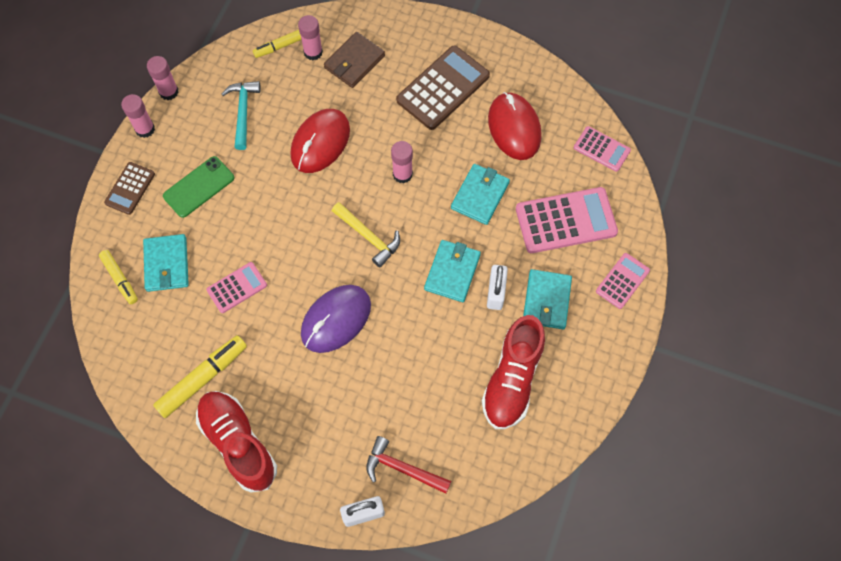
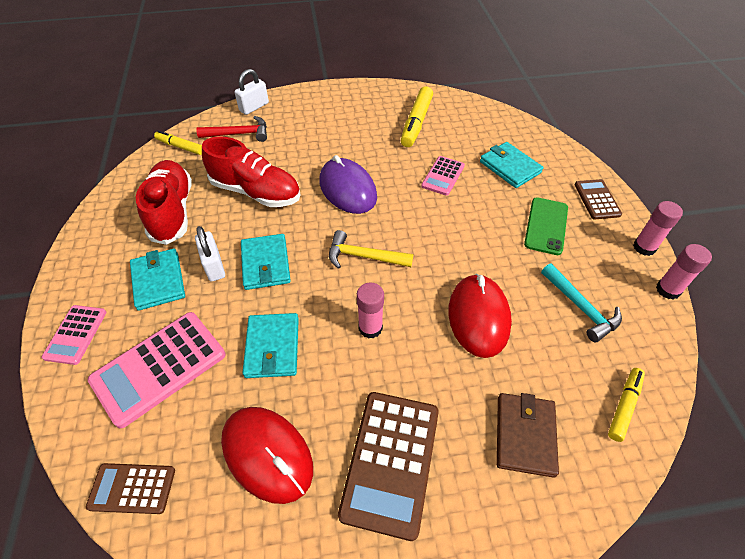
camera: 150 degrees right, 15 degrees down
(120, 279) = (531, 146): yellow marker -> yellow marker (180, 147)
(238, 443) = (363, 105): red shoe -> red shoe (256, 192)
(313, 52) = (582, 419): pink glue stick -> none
(336, 319) = (347, 189): purple mouse -> purple mouse turned 45 degrees counterclockwise
(601, 149) = (132, 488): pink calculator -> brown calculator

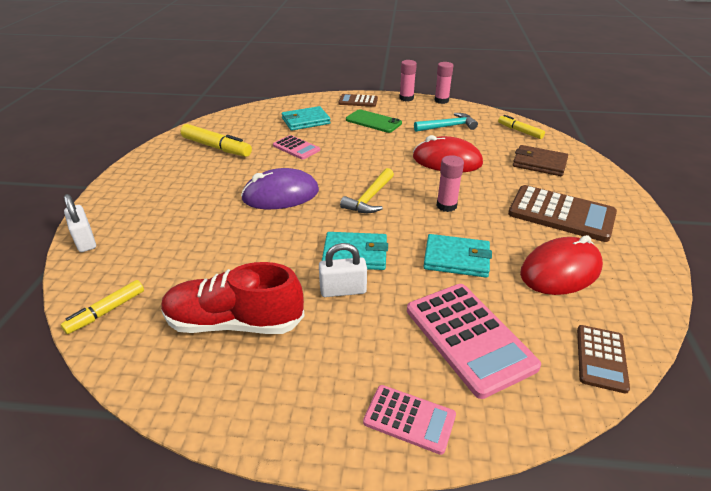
camera: 75 degrees left, 15 degrees down
(158, 281) = (348, 337): turquoise wallet -> none
(239, 134) = (129, 257): red hammer -> none
(256, 192) = (245, 251): red shoe -> none

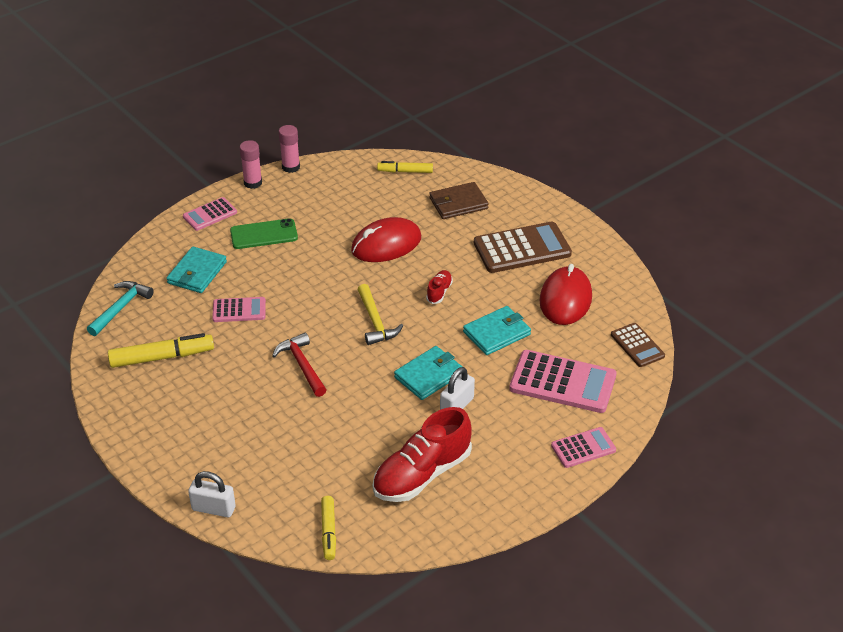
camera: 45 degrees left, 5 degrees up
(280, 195) = (302, 365): purple mouse -> red hammer
(358, 101) = (210, 214): brown calculator -> pink calculator
(446, 206) = (439, 292): pink glue stick -> red shoe
(448, 126) = (339, 201): turquoise hammer -> turquoise hammer (121, 308)

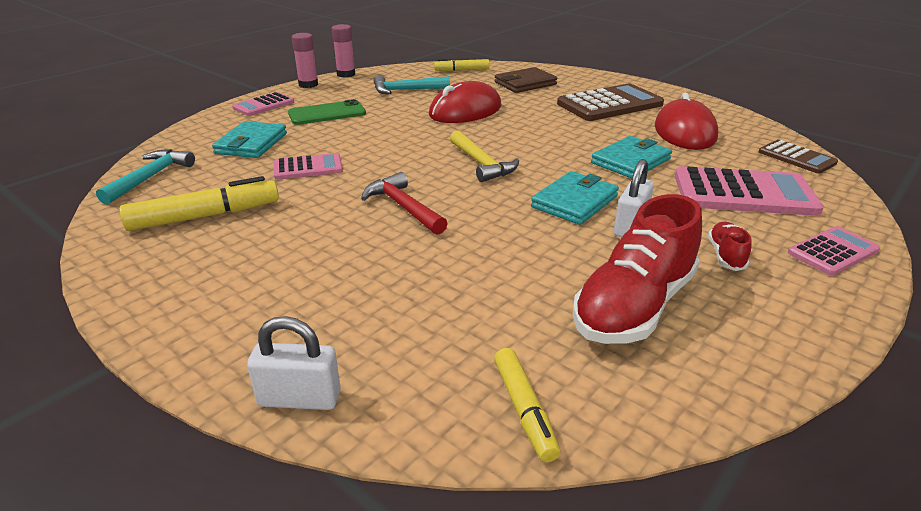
camera: 10 degrees left, 10 degrees down
(342, 203) = (406, 90): none -> turquoise hammer
(439, 292) = (543, 137): red shoe -> red shoe (726, 255)

